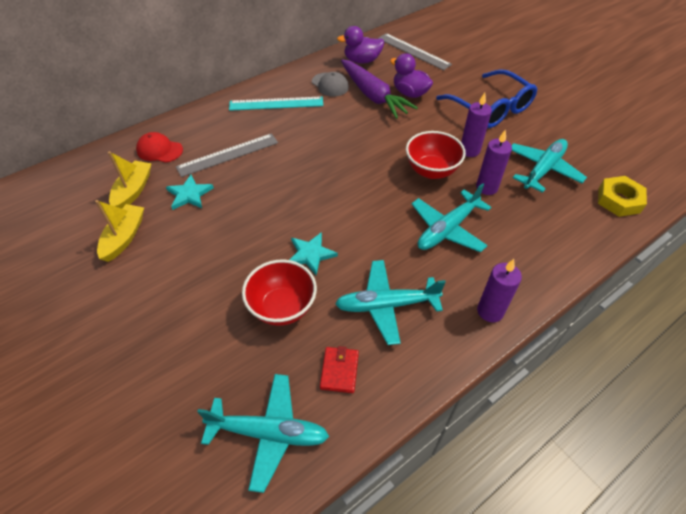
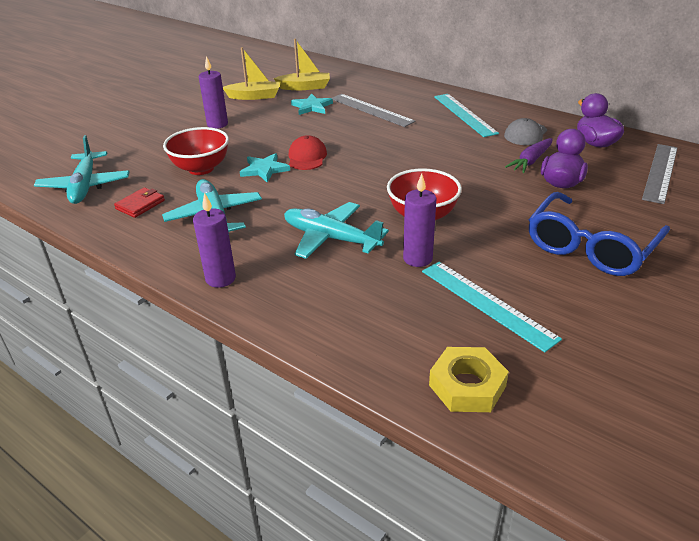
camera: 75 degrees right, 15 degrees down
(159, 150) = (358, 84): red cap -> red cap (307, 157)
(339, 371) = (140, 205): red wallet -> red wallet turned 45 degrees counterclockwise
(373, 96) = (530, 161): purple carrot -> purple carrot, size x0.58
(469, 150) = (481, 239): purple candle -> purple candle (217, 124)
(543, 169) = (487, 303): turquoise plane -> turquoise ruler

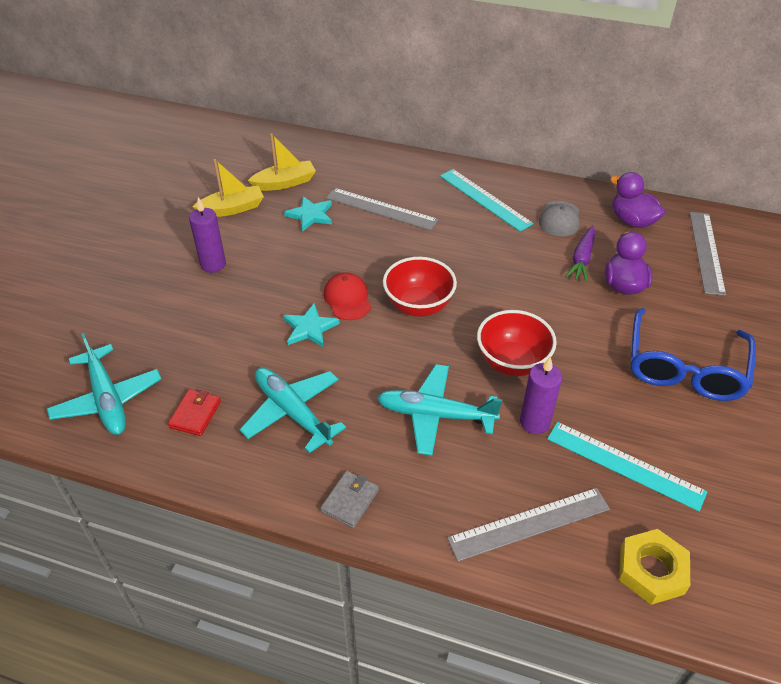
camera: 20 degrees left, 10 degrees up
(201, 168) = (235, 341): red bowl -> red bowl (418, 306)
(220, 278) = (350, 501): purple candle -> grey wallet
(367, 326) = (529, 524): none -> grey ruler

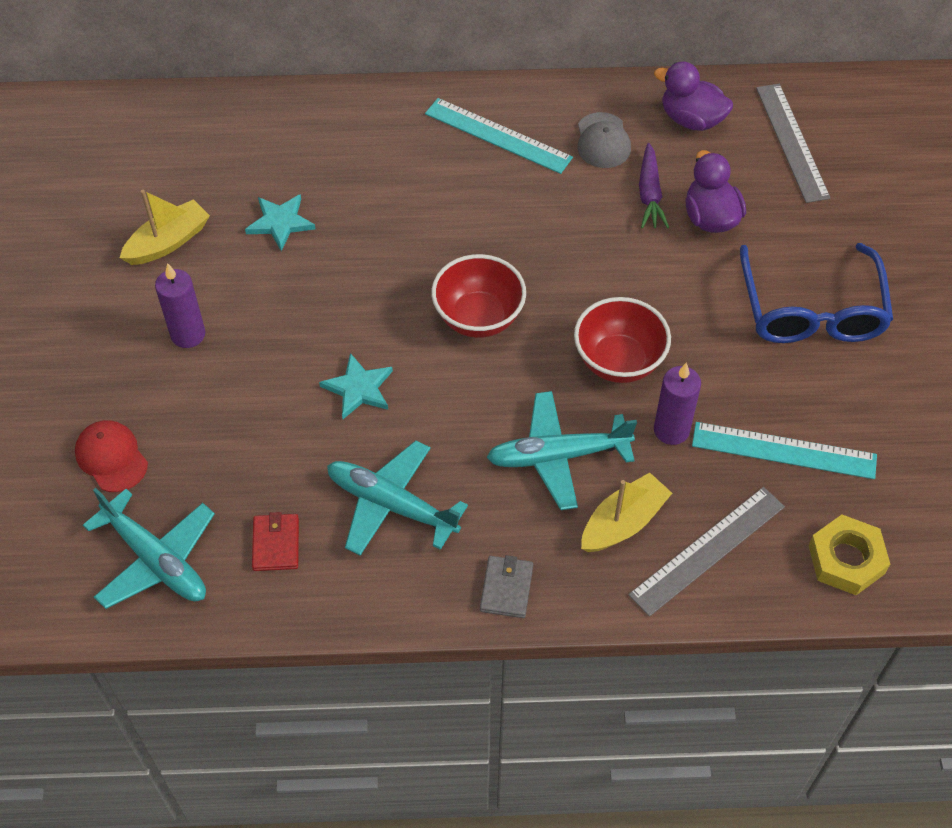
camera: 20 degrees left, 10 degrees up
(285, 183) = (220, 180): yellow boat -> yellow boat (623, 522)
(347, 298) = (386, 333): red cap -> red cap (111, 457)
(381, 209) = (370, 188): grey ruler -> none

